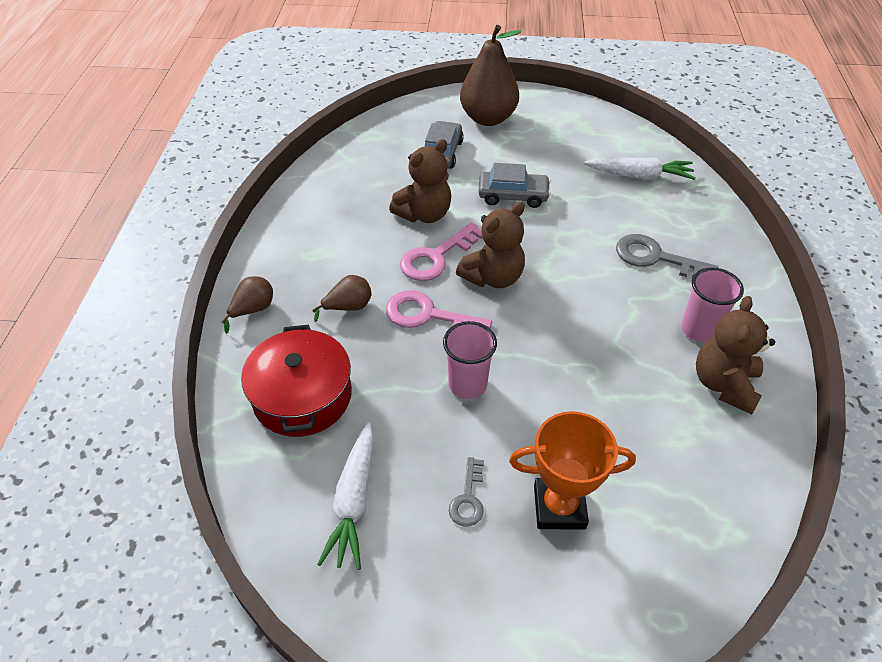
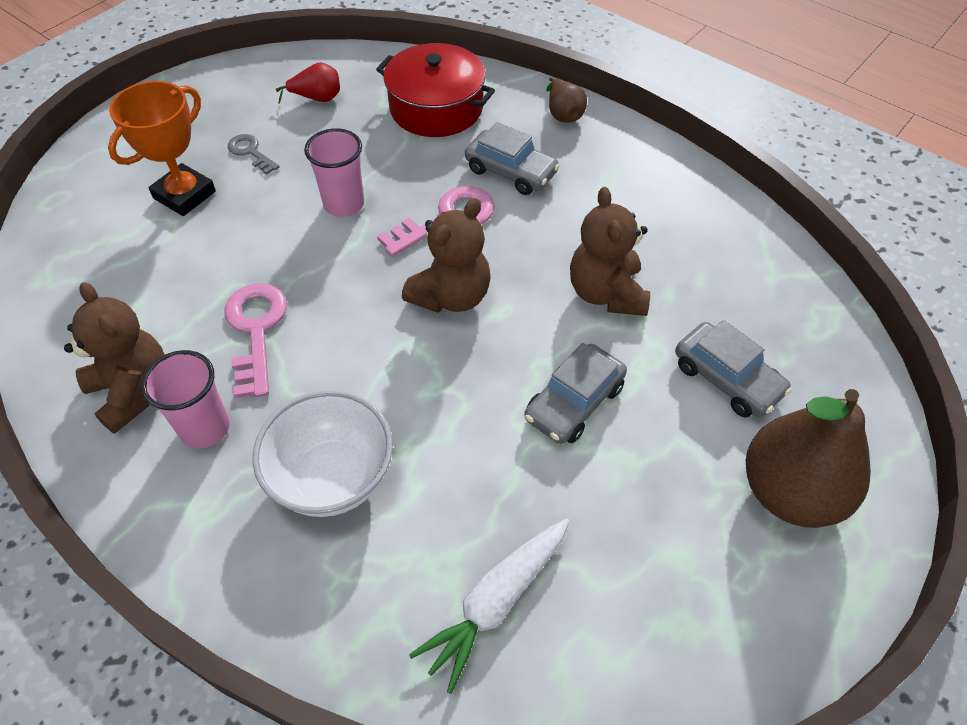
camera: 125 degrees right, 5 degrees up
(348, 307) = (511, 171): brown pear -> grey car
(354, 500) = (317, 99): white carrot -> red pear
(436, 257) = (524, 267): pink key -> pink key (256, 330)
(493, 277) = (451, 296): brown teddy bear -> brown teddy bear turned 135 degrees counterclockwise
(656, 258) = (332, 478): grey key -> white bowl

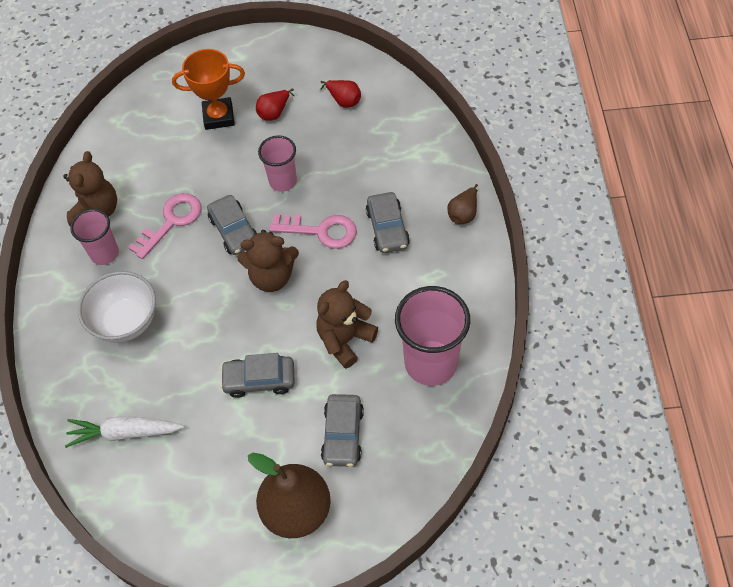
camera: 50 degrees right, 5 degrees up
(251, 152) = (274, 112): grey key -> red pear
(348, 285) = (234, 230): none -> grey car
(436, 108) = (398, 155): red pot -> none
(710, 249) = (431, 363): none -> pink cup

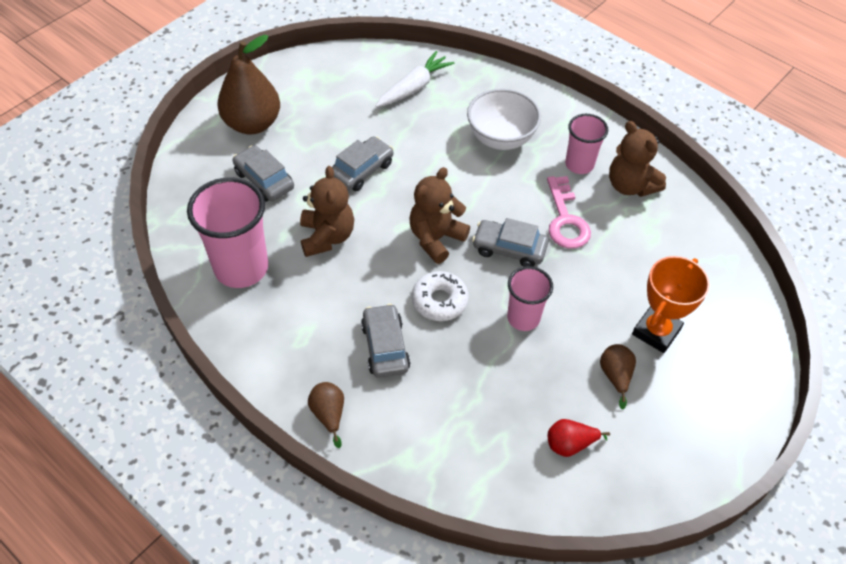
camera: 130 degrees right, 5 degrees down
(274, 112) = (615, 376): red pear -> brown pear
(320, 231) = (439, 301): pink key -> white donut
(387, 228) = (385, 347): grey car -> grey car turned 45 degrees clockwise

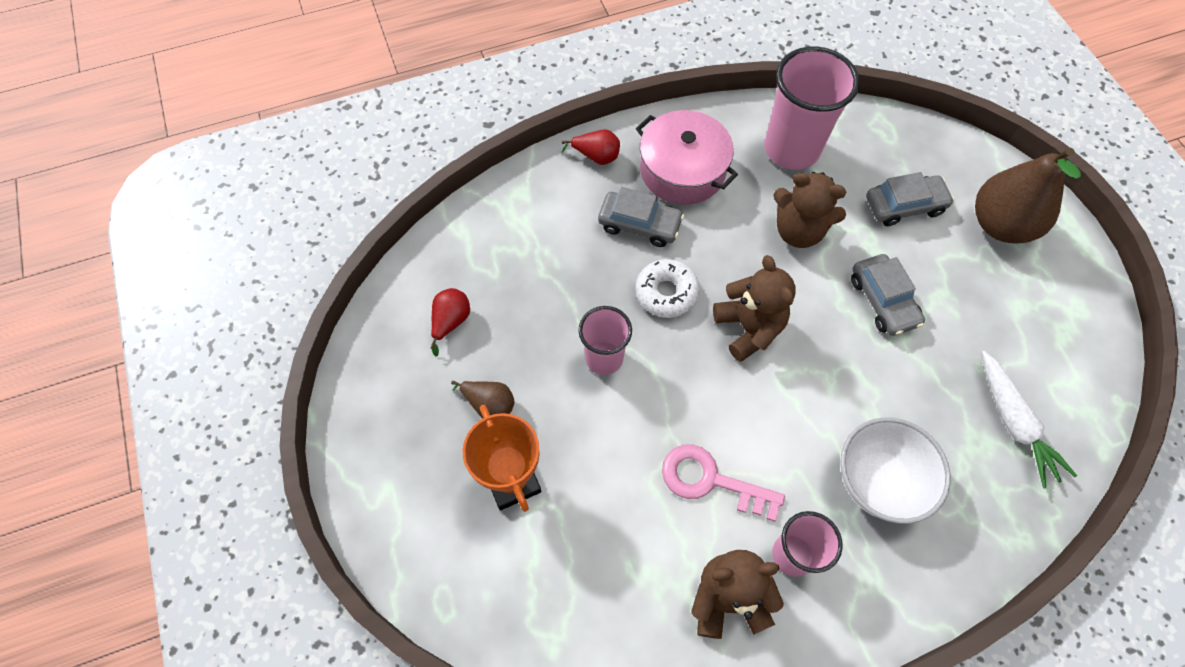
camera: 120 degrees right, 10 degrees up
(308, 338) = (682, 170): none -> pink pot
(329, 414) = (596, 156): brown pear -> red pear
(509, 249) = (698, 393): grey car -> none

